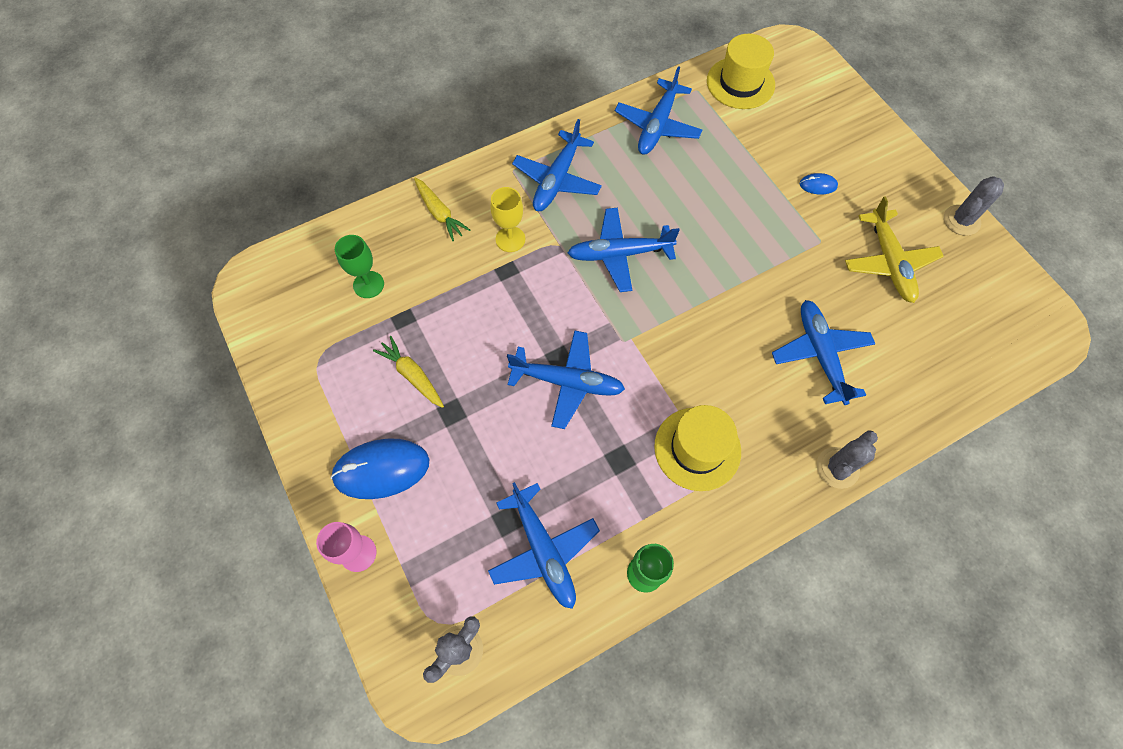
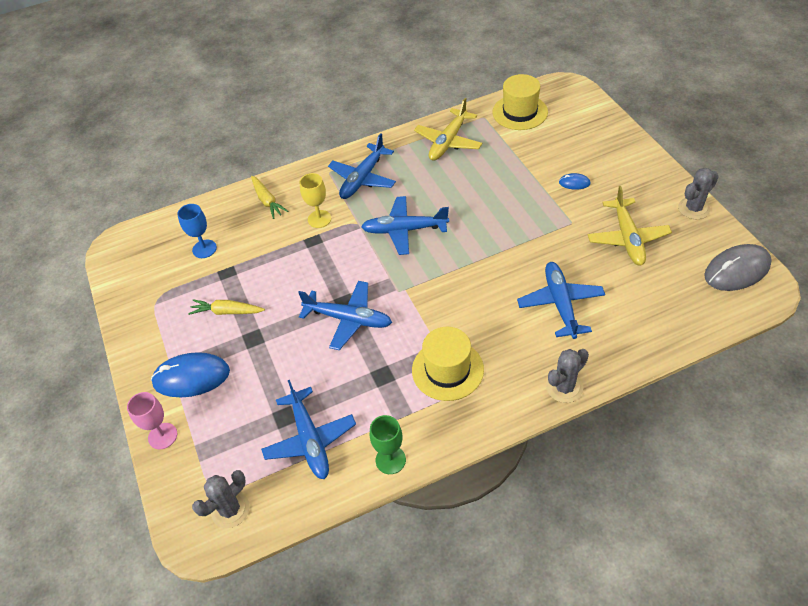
camera: 10 degrees right, 15 degrees down
(368, 284) = (204, 249): green goblet -> blue goblet
(412, 375) = (227, 312): yellow carrot -> yellow carrot turned 45 degrees counterclockwise
(657, 125) = (448, 141): blue plane -> yellow plane
(1018, 304) = (737, 270): none -> grey mouse

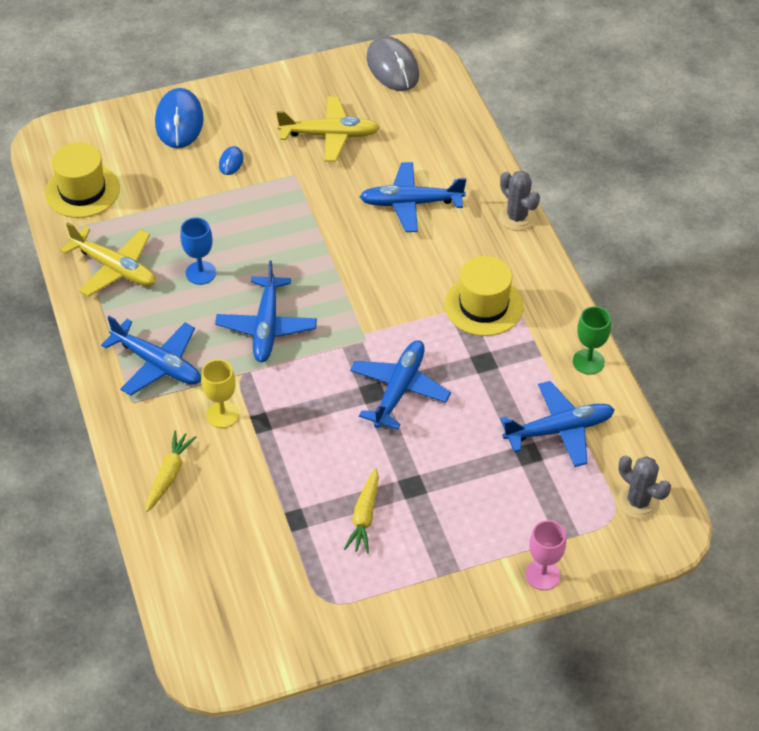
camera: 90 degrees left, 0 degrees up
(191, 377) = (462, 550): blue mouse -> blue mouse (179, 121)
(204, 249) = (245, 549): blue goblet -> blue goblet (201, 273)
(267, 201) = (169, 475): yellow carrot -> yellow carrot turned 45 degrees counterclockwise
(693, 208) = (299, 77): grey cactus -> none

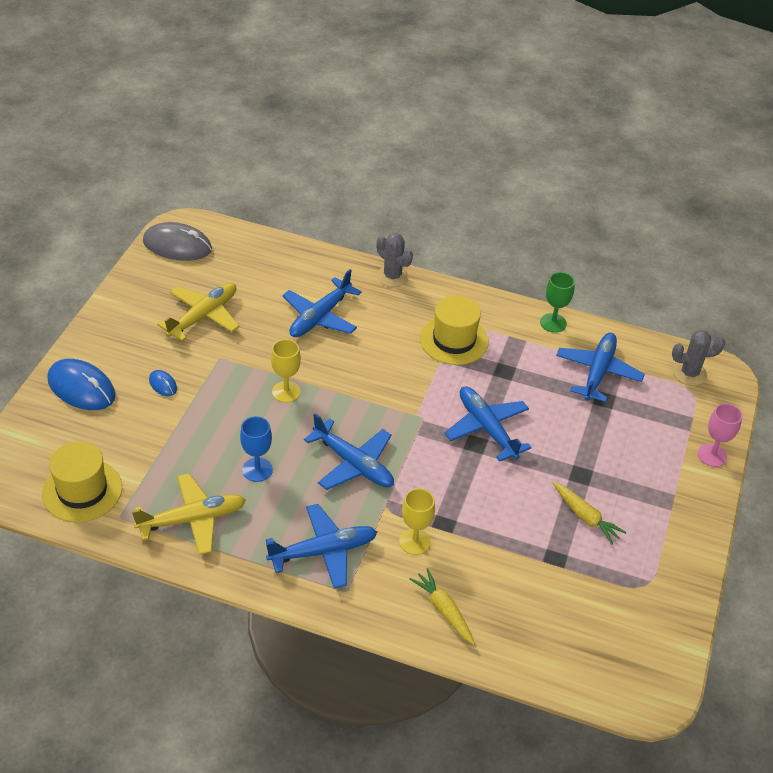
camera: 55 degrees left, 5 degrees down
(301, 237) = (286, 392): none -> yellow goblet
(517, 217) = (392, 276): grey cactus -> grey cactus turned 45 degrees clockwise

